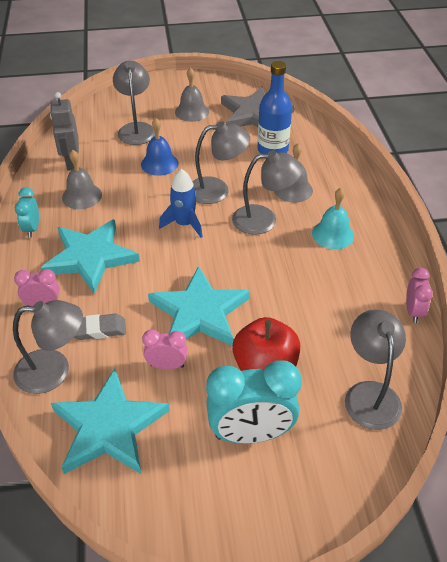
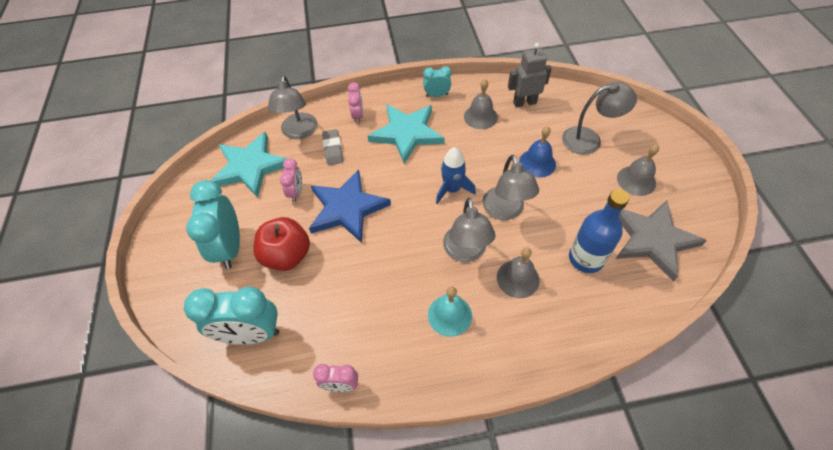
camera: 90 degrees right, 10 degrees up
(199, 312) = (347, 208): turquoise star -> blue star
(370, 394) = (251, 334): grey lamp -> turquoise clock

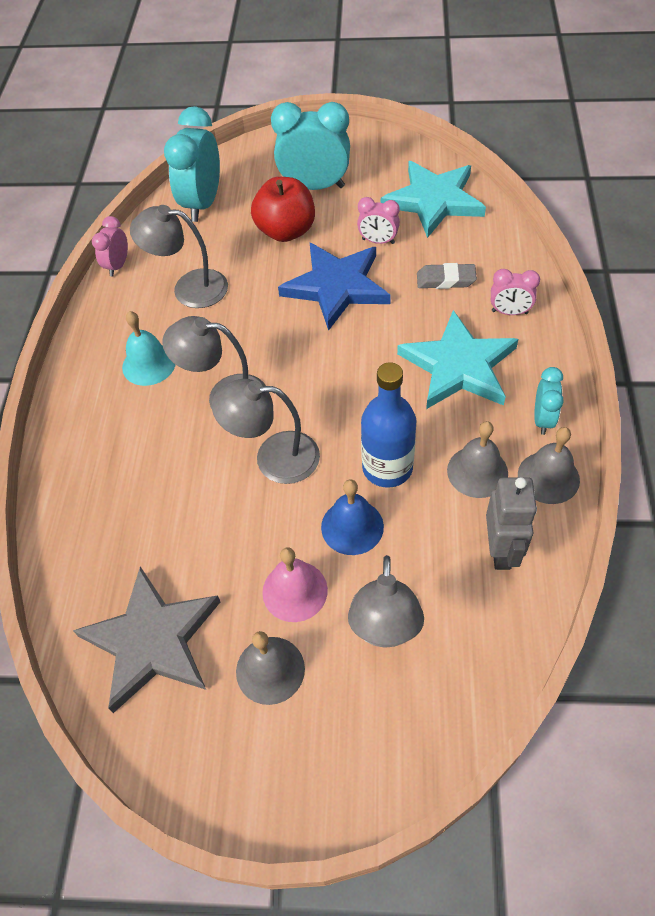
camera: 105 degrees right, 0 degrees up
(299, 132) = (488, 247): grey lamp -> grey lamp (189, 288)
(452, 189) = (332, 402): blue rocket -> none
(518, 278) = (165, 443): grey bell -> grey bell (548, 477)
(586, 258) = (159, 534): blue bottle -> blue bottle (387, 468)
(588, 180) = (295, 591): none -> pink bell

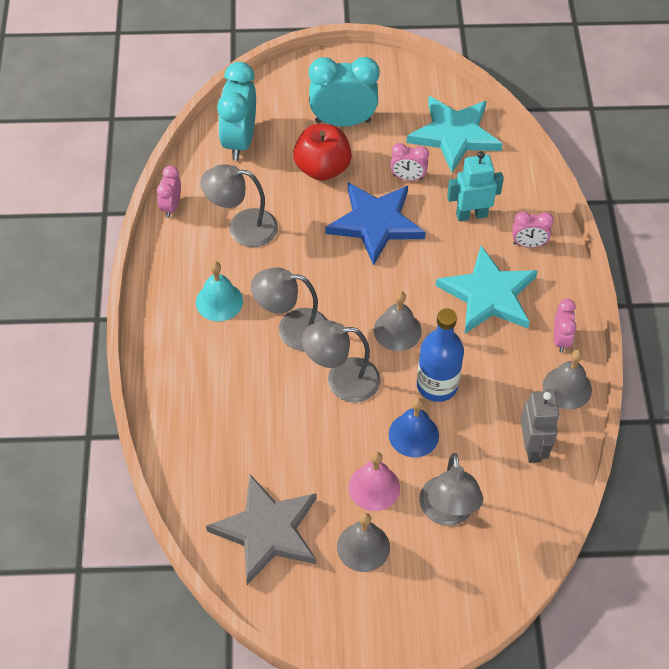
camera: 10 degrees left, 0 degrees up
(445, 280) = (471, 214): grey eraser -> turquoise robot
(477, 471) = (510, 385): grey bell -> grey bell (397, 330)
(542, 419) = (560, 339): turquoise clock -> pink clock

